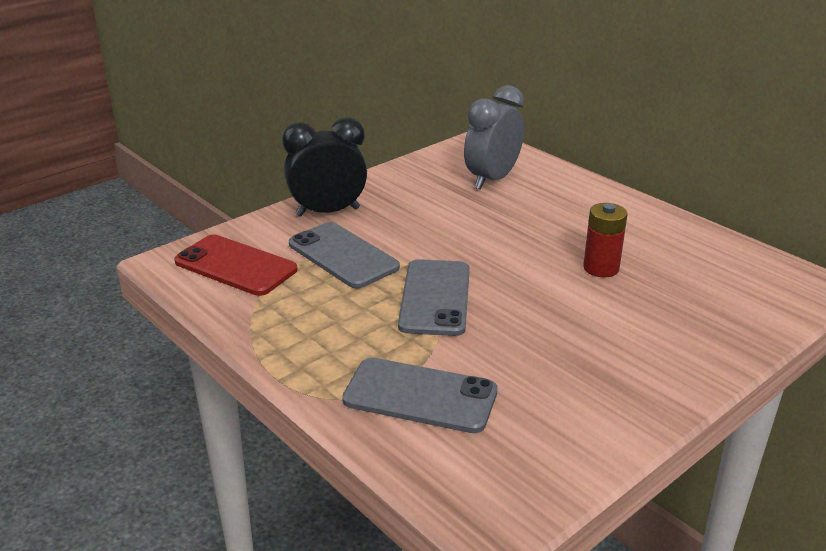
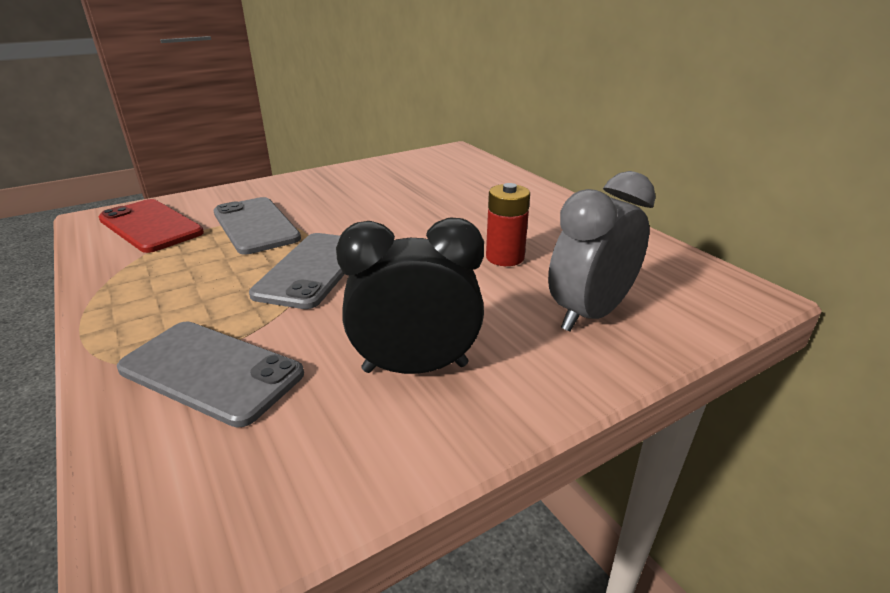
camera: 10 degrees right, 0 degrees up
(328, 212) = (274, 191): black clock -> black clock (415, 367)
(492, 179) = (443, 177): grey clock -> grey clock (589, 314)

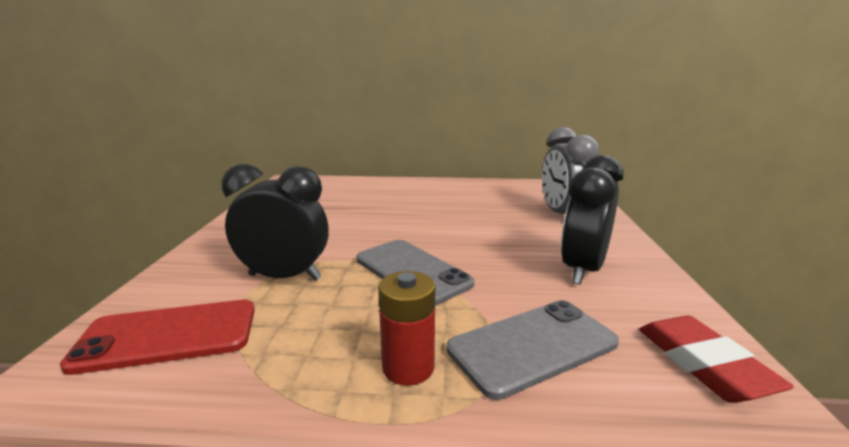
camera: 55 degrees left, 10 degrees down
(234, 503) = (703, 363): none -> red eraser
(255, 226) = (285, 277): grey phone -> black clock
(505, 257) = (477, 213): red battery -> red battery (408, 367)

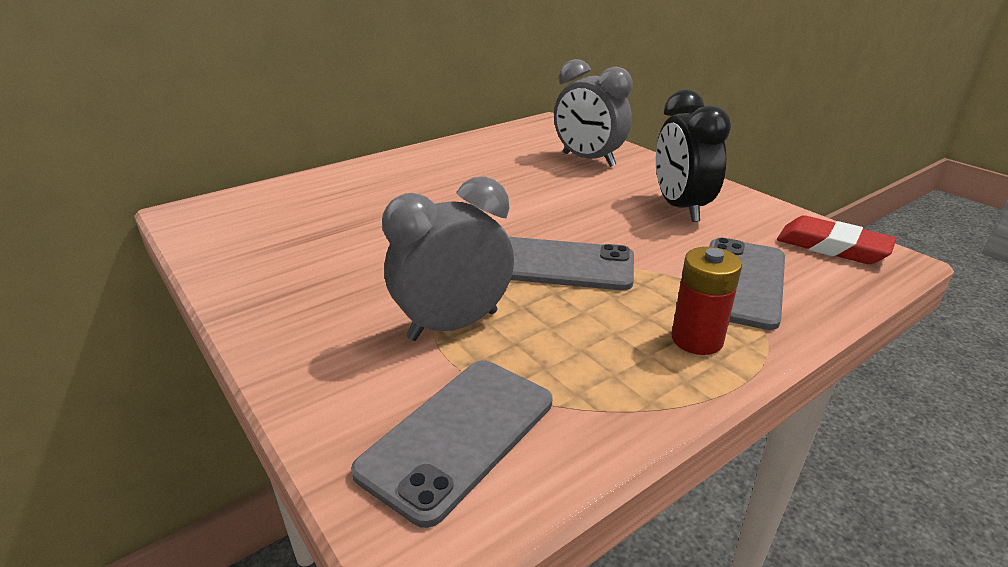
camera: 40 degrees left, 10 degrees up
(168, 336) = (458, 435): red phone -> grey phone
(285, 277) = (453, 325): black clock -> grey clock

